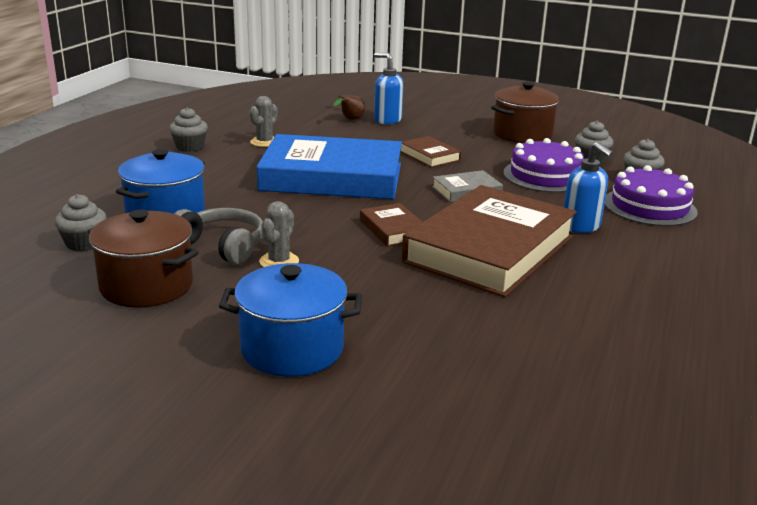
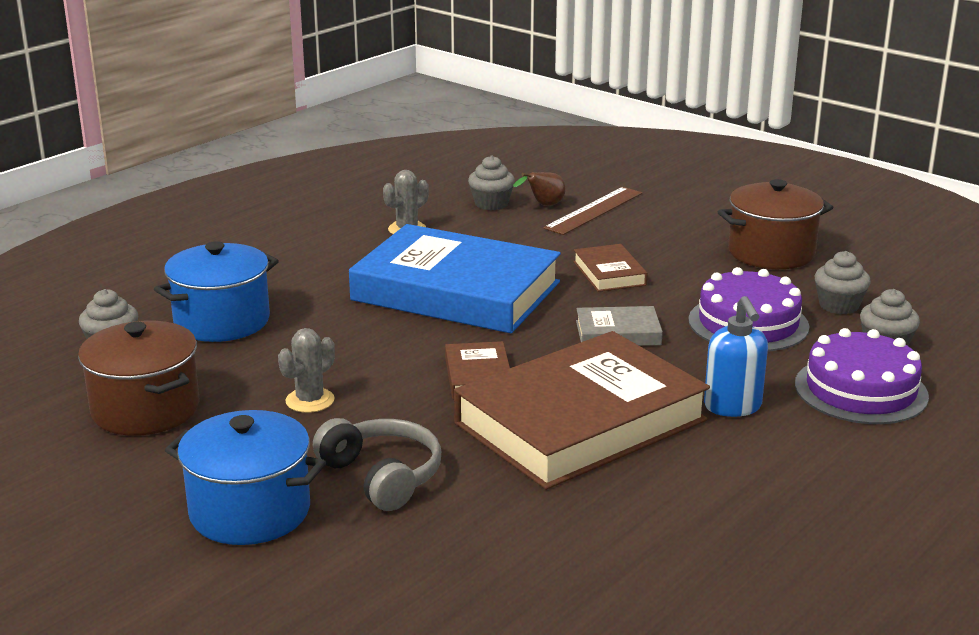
camera: 20 degrees right, 0 degrees up
(190, 147) = (310, 227): grey cupcake -> grey cupcake (491, 204)
(222, 246) = (259, 370): grey headphones -> grey headphones (382, 476)
(387, 120) = (594, 211): blue soap dispenser -> brown ruler

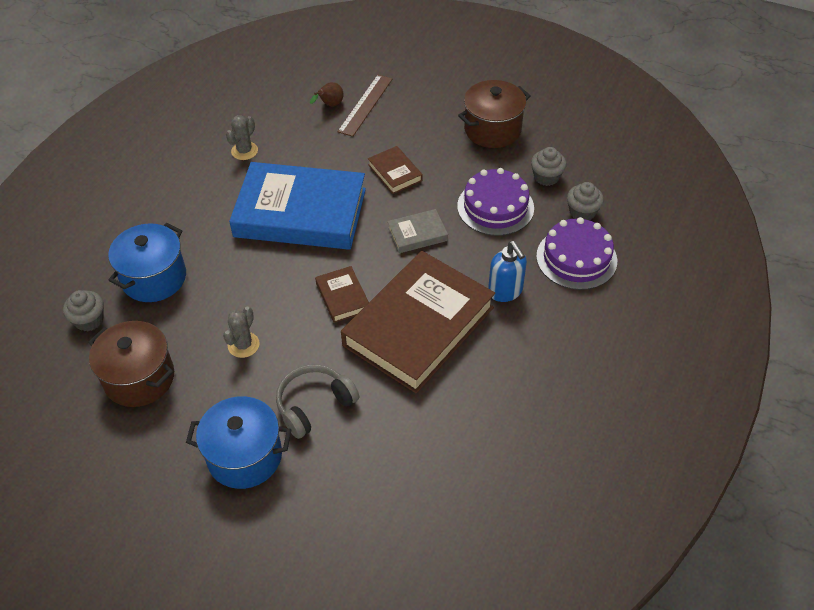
camera: 15 degrees left, 25 degrees up
(382, 476) = (314, 405): grey headphones -> grey headphones turned 75 degrees counterclockwise
(491, 204) = (293, 110): grey cupcake -> none

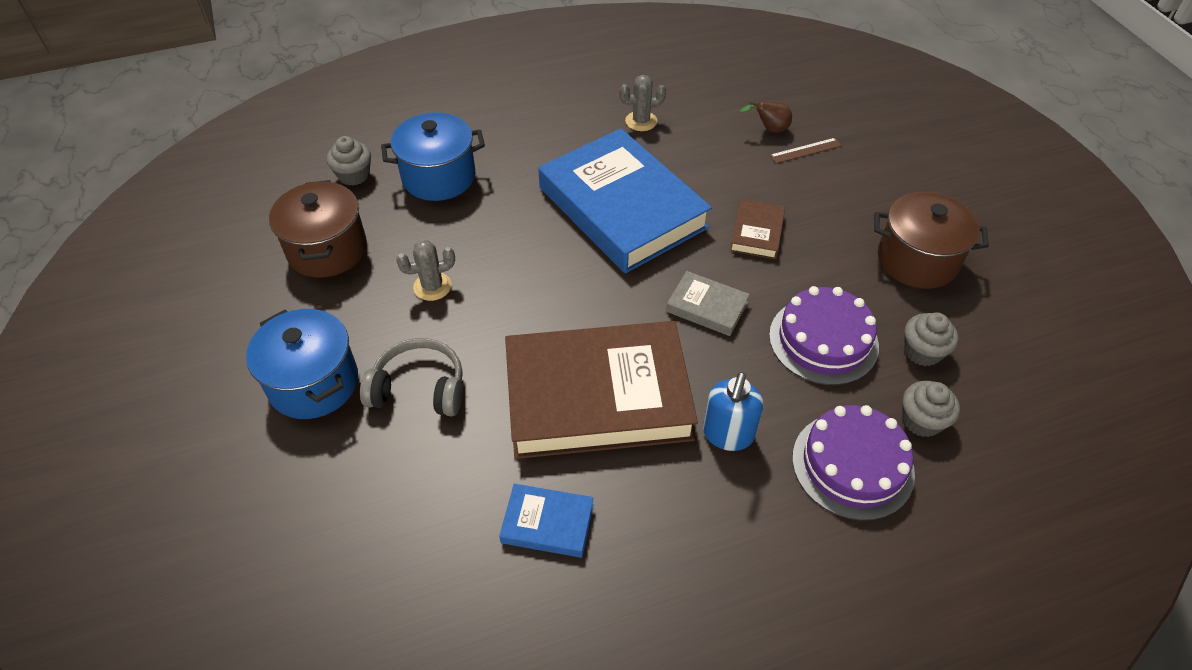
camera: 45 degrees right, 0 degrees up
(342, 297) = (564, 311): brown book -> none
(365, 105) = (805, 150): brown ruler -> brown ruler, size x0.61
(472, 408) = (547, 523): none -> blue book

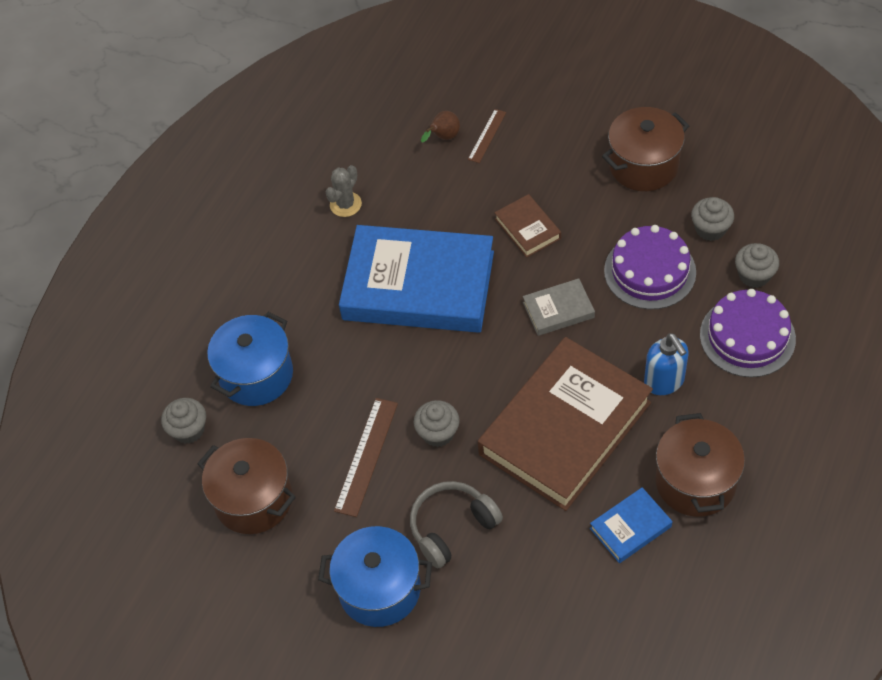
camera: 40 degrees left, 5 degrees up
(432, 286) = (366, 456): grey cactus -> brown ruler
(500, 314) = (438, 433): none -> grey cupcake
(651, 541) = (695, 482): none -> brown pot

